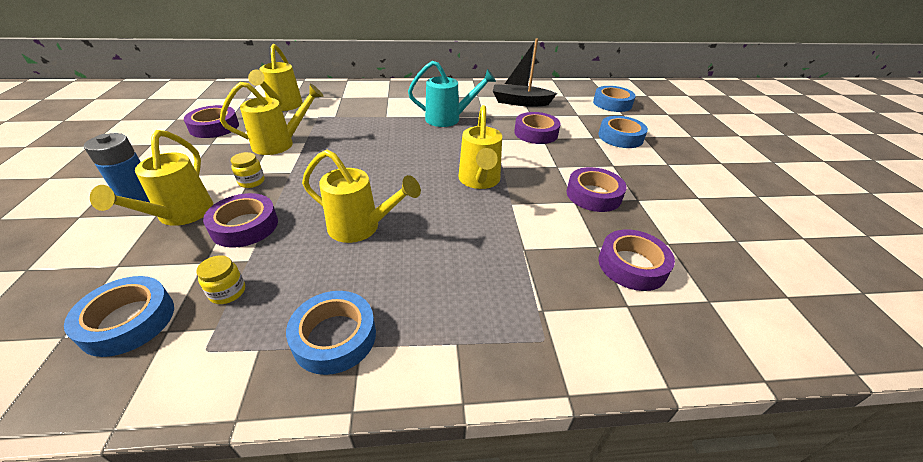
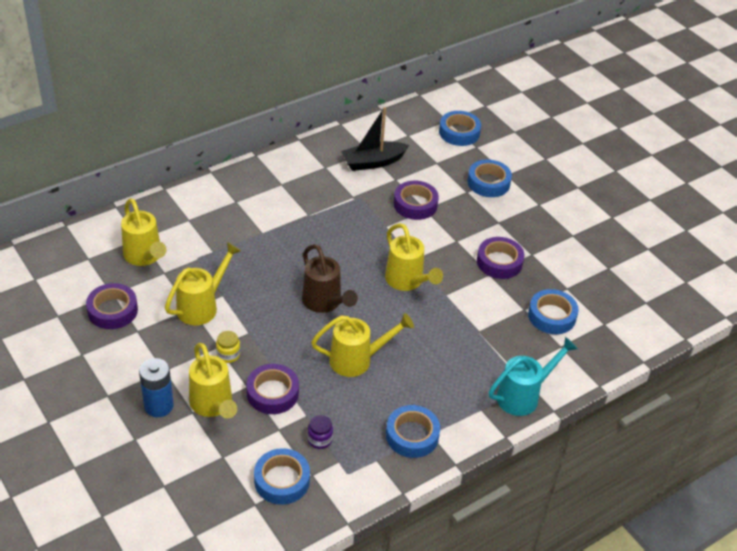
camera: 30 degrees left, 5 degrees up
(227, 292) = (320, 440): yellow jar -> purple jar
(383, 172) = (324, 303): none -> brown watering can
(448, 119) = (324, 214): turquoise watering can -> turquoise watering can (523, 396)
(632, 265) = (552, 316): purple tape -> blue tape

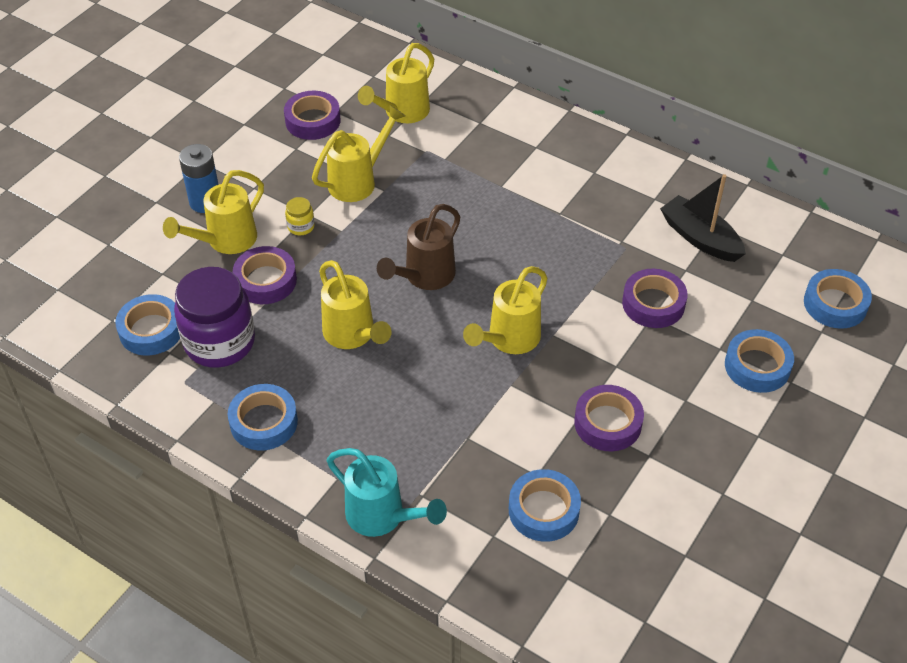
camera: 70 degrees right, 5 degrees up
(202, 306) = (358, 181): yellow watering can -> yellow watering can turned 60 degrees counterclockwise
(320, 440) = (219, 342): purple jar -> purple jar, size x2.43

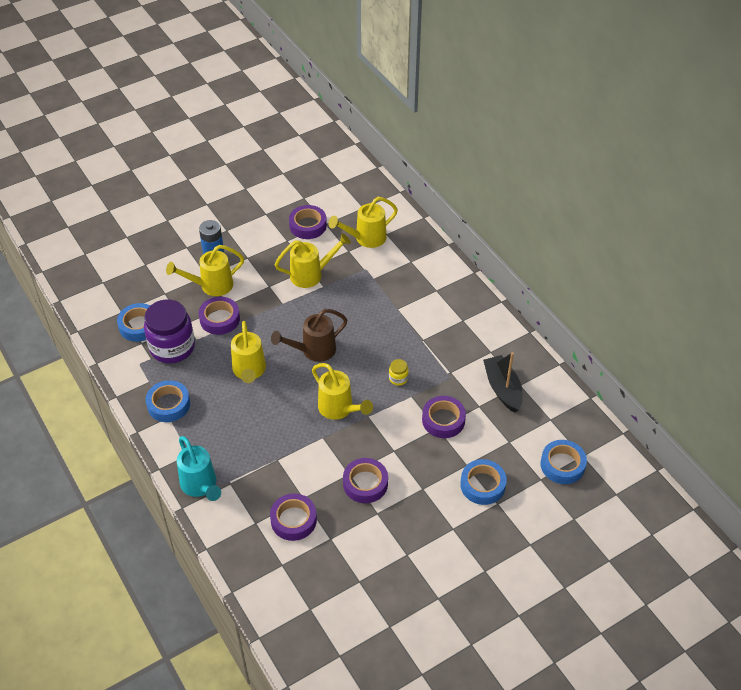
camera: 25 degrees right, 0 degrees up
(301, 226) = (260, 292): yellow jar -> yellow jar (398, 378)
(509, 339) = (339, 409): yellow watering can -> yellow watering can turned 105 degrees counterclockwise
(543, 510) = (293, 520): blue tape -> purple tape

